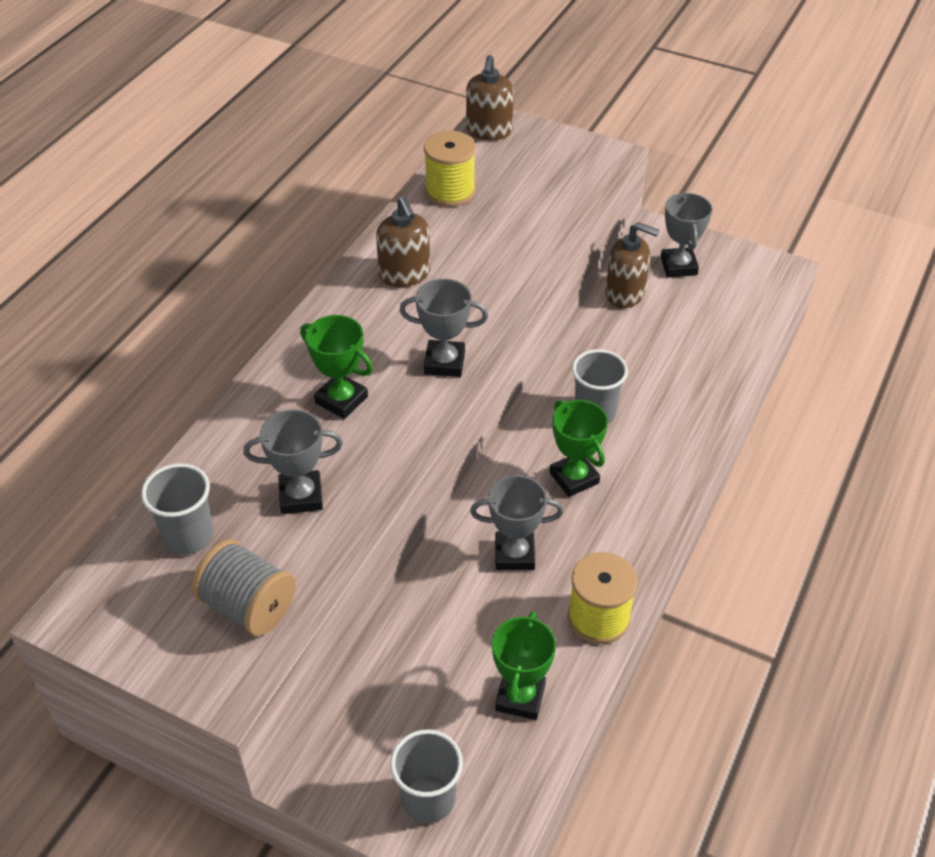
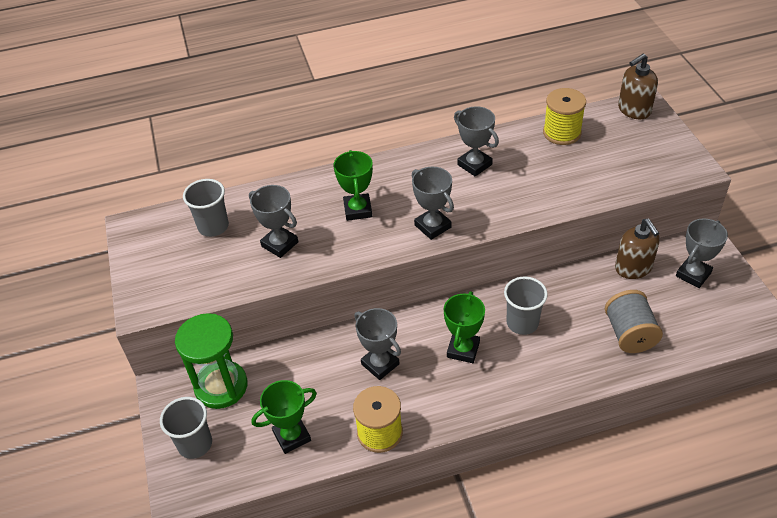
camera: 50 degrees right, 0 degrees up
(248, 606) = (195, 278): grey spool -> grey spool (629, 334)
(376, 717) = (221, 386): none -> green hourglass
(405, 274) = (474, 165): brown soap dispenser -> grey trophy

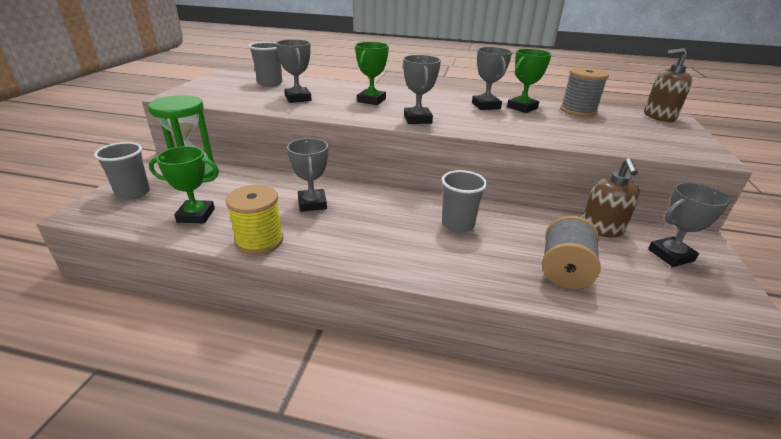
camera: 25 degrees right, 15 degrees down
(463, 349) = (388, 220): green trophy -> green trophy (522, 108)
(562, 133) = (578, 111): yellow spool -> grey spool

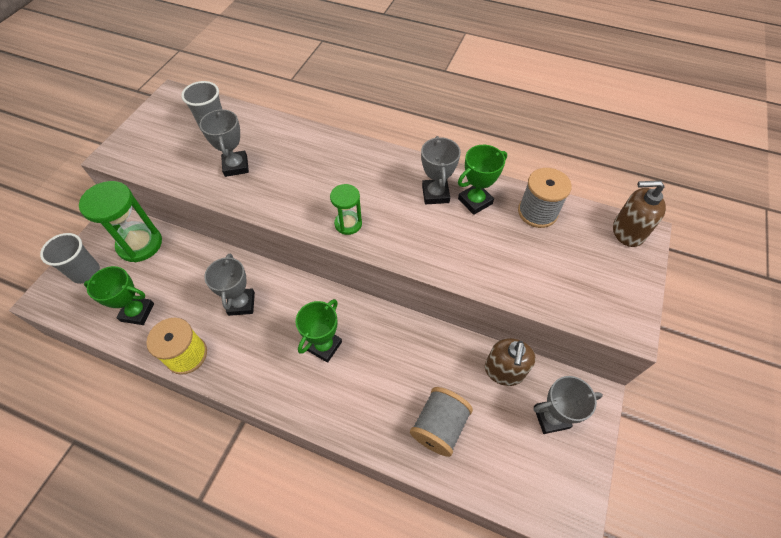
camera: 10 degrees right, 25 degrees up
(371, 100) = (312, 175): green trophy -> green trophy (324, 346)
(417, 119) = (348, 224): grey trophy -> green hourglass
(458, 224) = (367, 349): grey cup -> none

